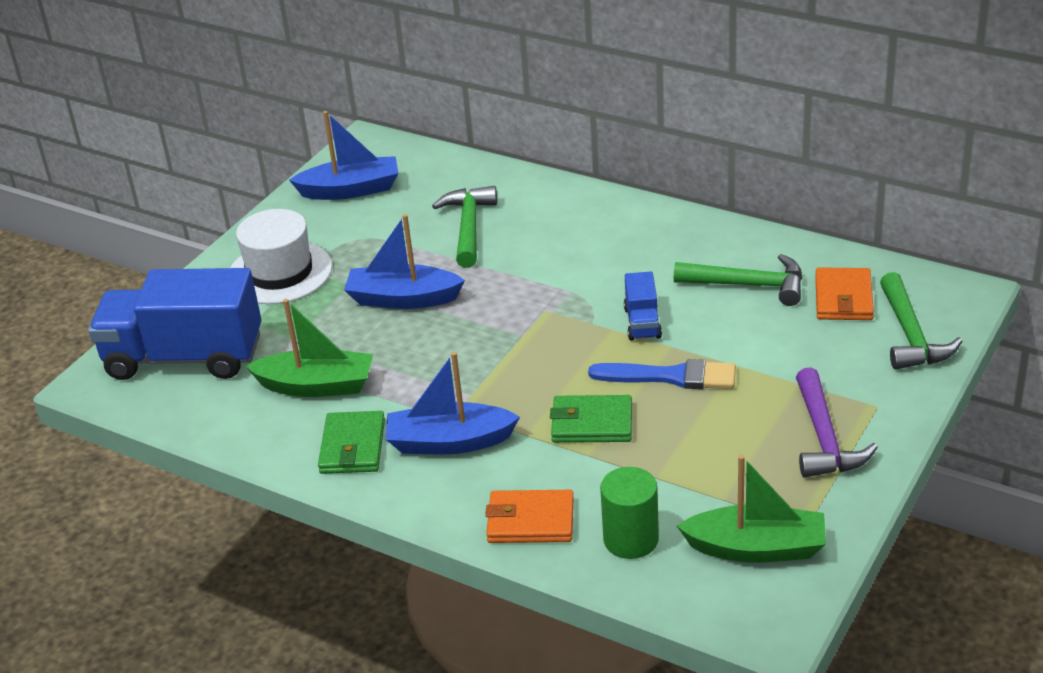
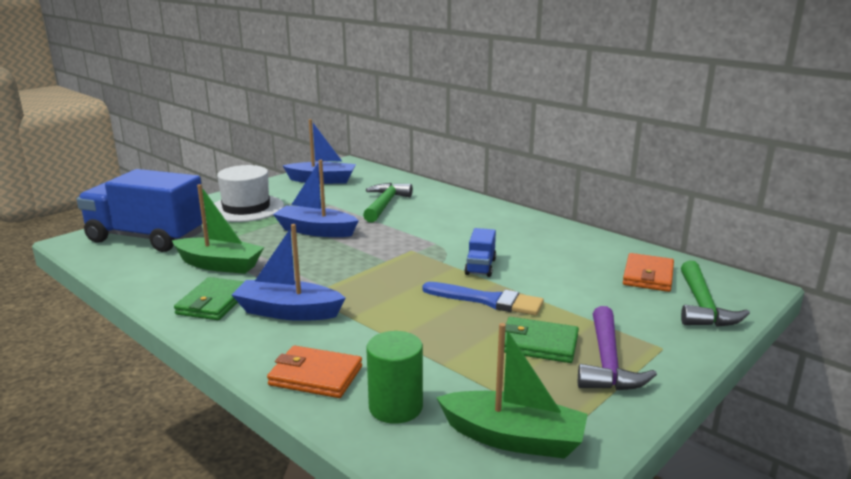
camera: 10 degrees right, 15 degrees down
(591, 423) = (408, 319): green wallet -> green wallet (538, 344)
(748, 285) = (572, 258): green hammer -> none

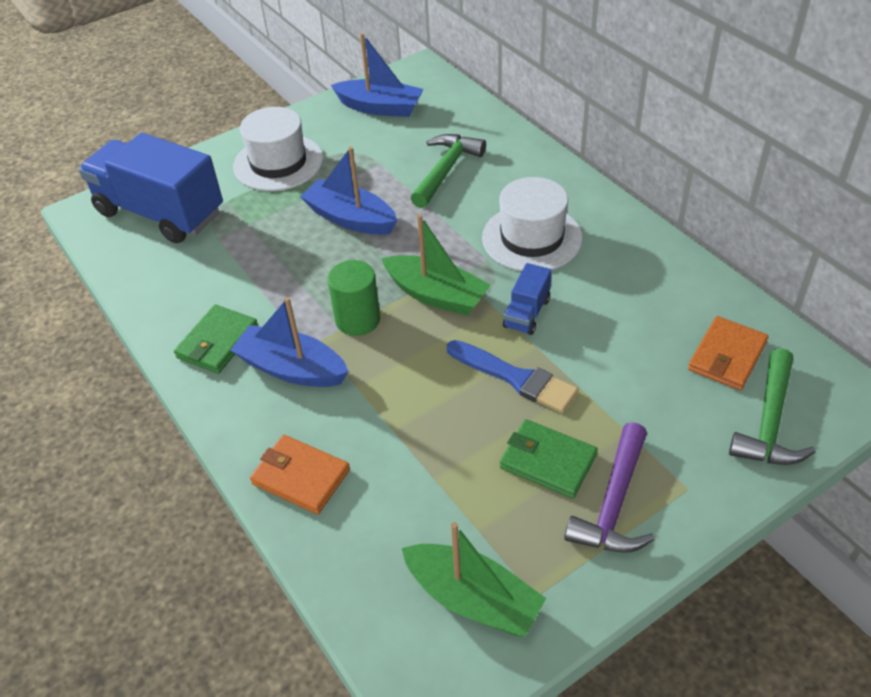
camera: 15 degrees right, 25 degrees up
(219, 265) = (232, 274): green boat -> green boat (436, 295)
(395, 407) = (369, 536): green cylinder -> green cylinder (358, 319)
(466, 231) = (532, 238): none -> white hat

